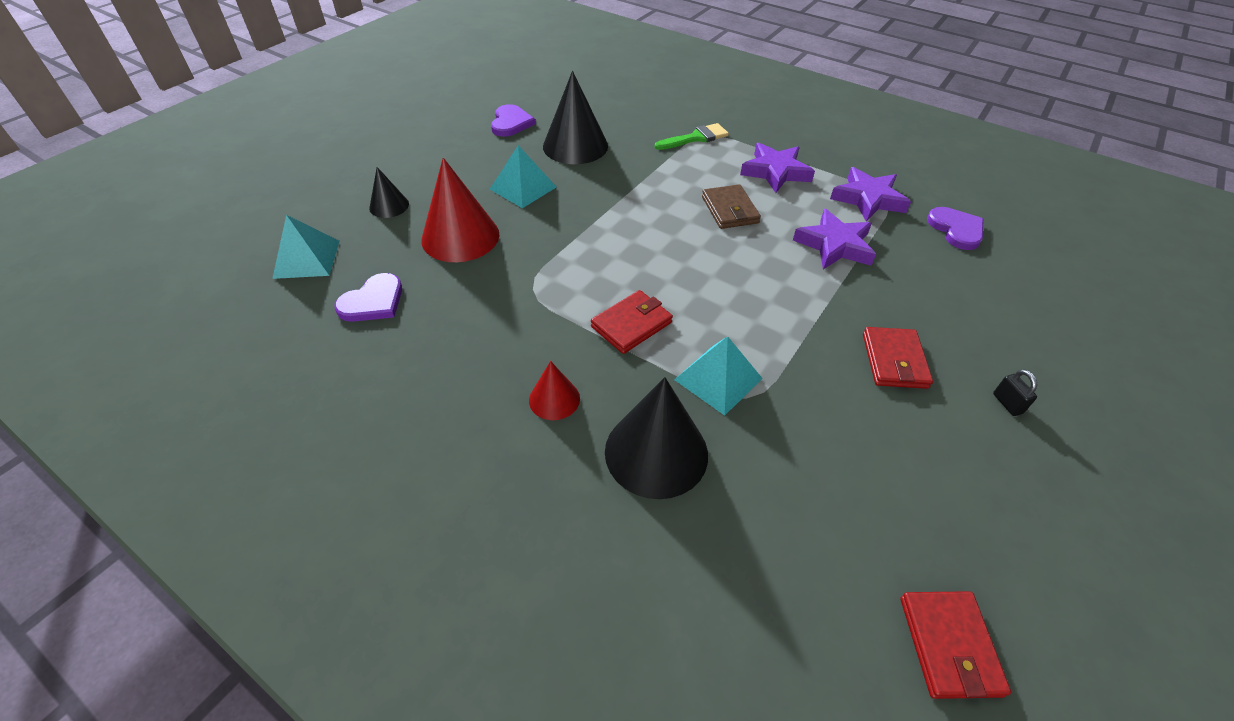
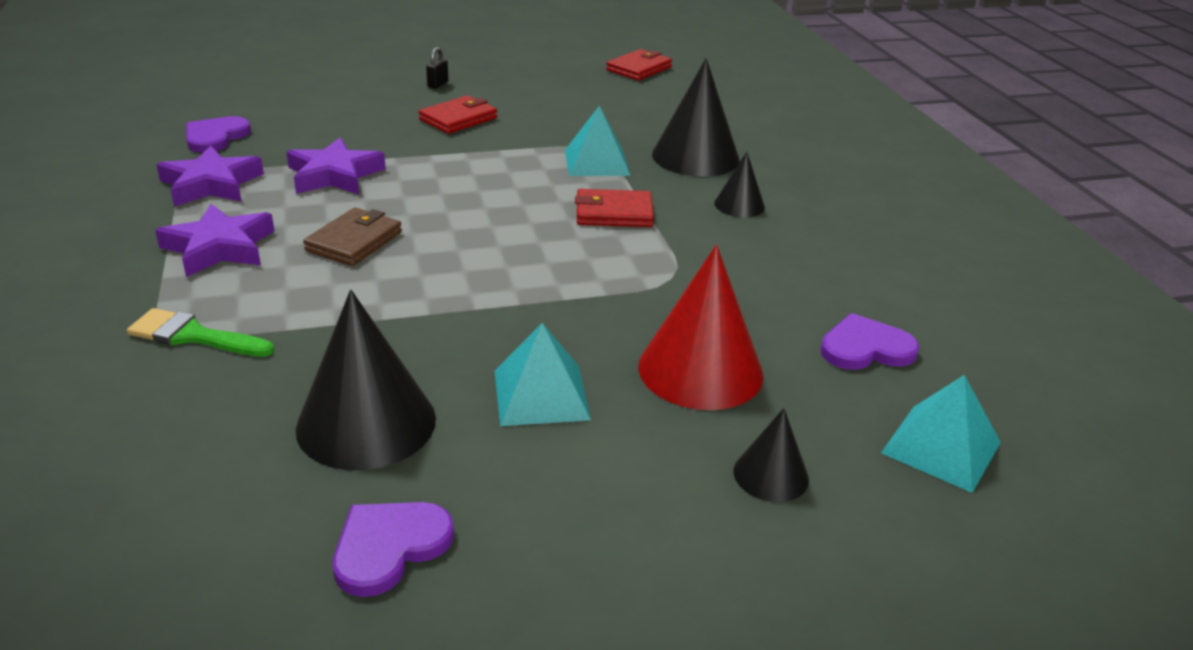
camera: 140 degrees left, 15 degrees down
(554, 399) = (739, 205): red cone -> black cone

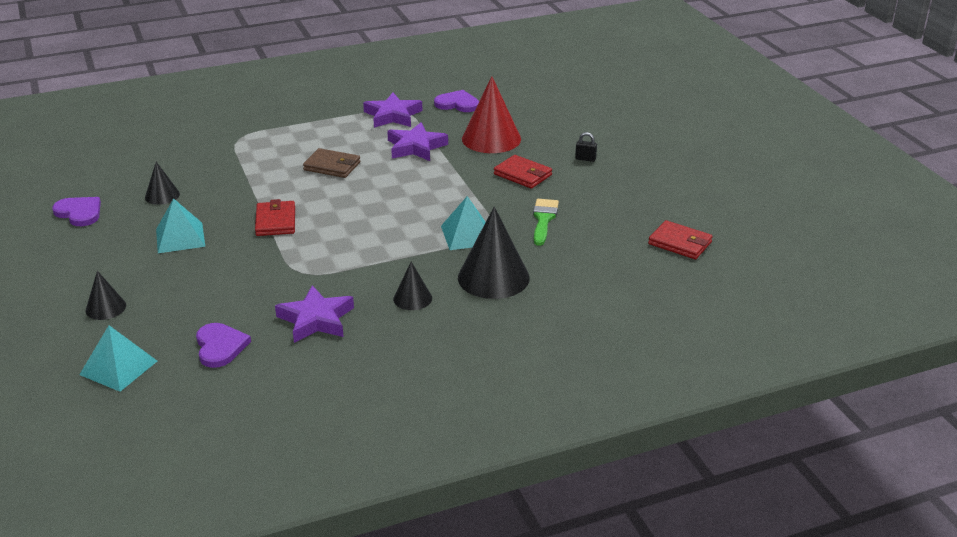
camera: 85 degrees right, 0 degrees up
(193, 336) = (234, 143): green brush -> green brush (543, 219)
(219, 247) = (319, 132): purple star -> purple star (316, 319)
(366, 423) = (162, 195): black cone -> black cone, size x0.53
(614, 213) = (387, 247): red wallet -> red wallet (275, 221)
(700, 370) = (199, 285): red cone -> red cone (491, 139)

